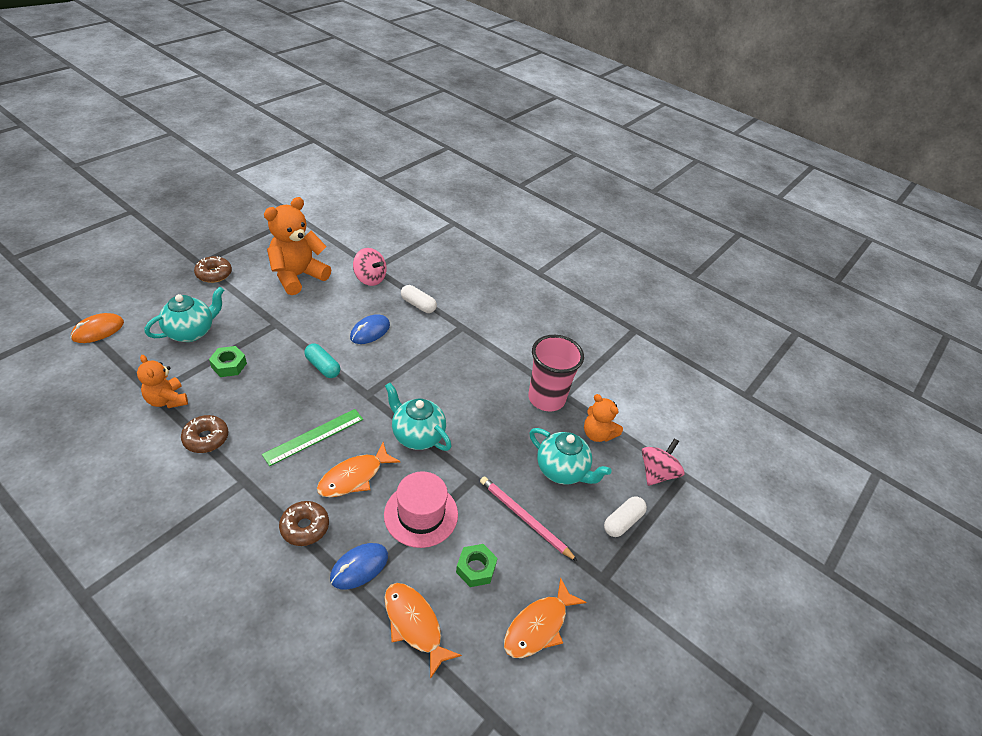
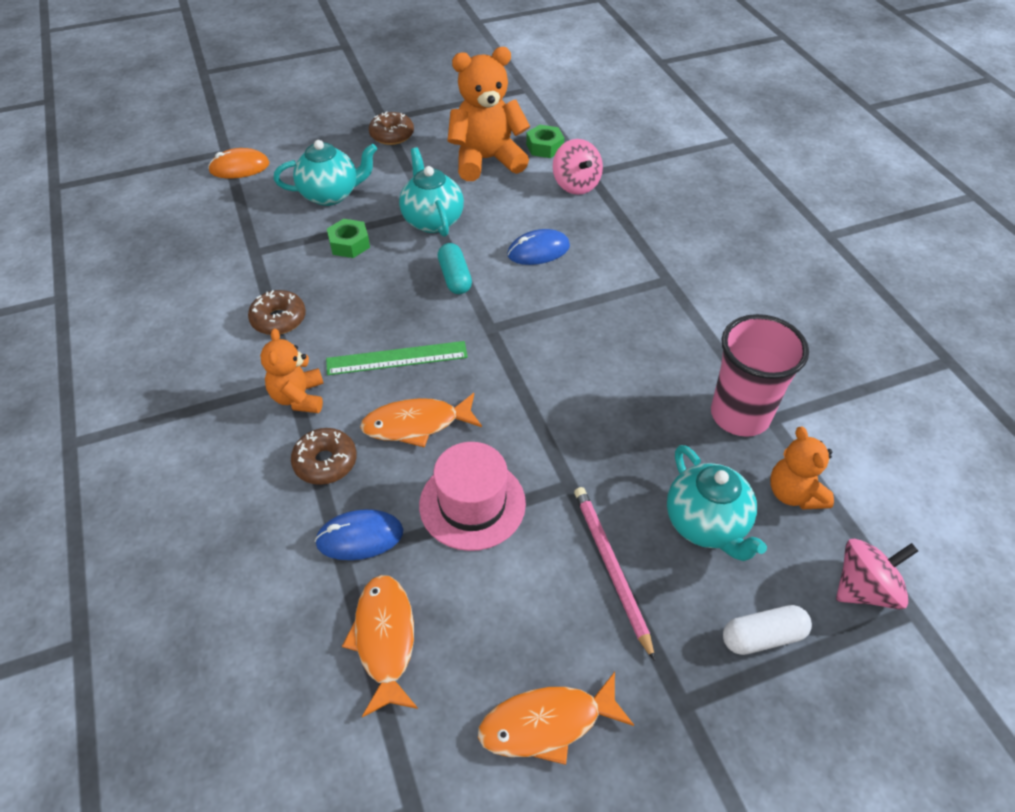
camera: 35 degrees right, 5 degrees up
(167, 400) = (264, 263): orange teddy bear -> orange teddy bear (299, 397)
(417, 435) = (524, 401): turquoise teapot -> turquoise teapot (432, 220)
(418, 305) = (622, 234): white capsule -> none
(476, 568) = (504, 605): green nut -> green nut (544, 147)

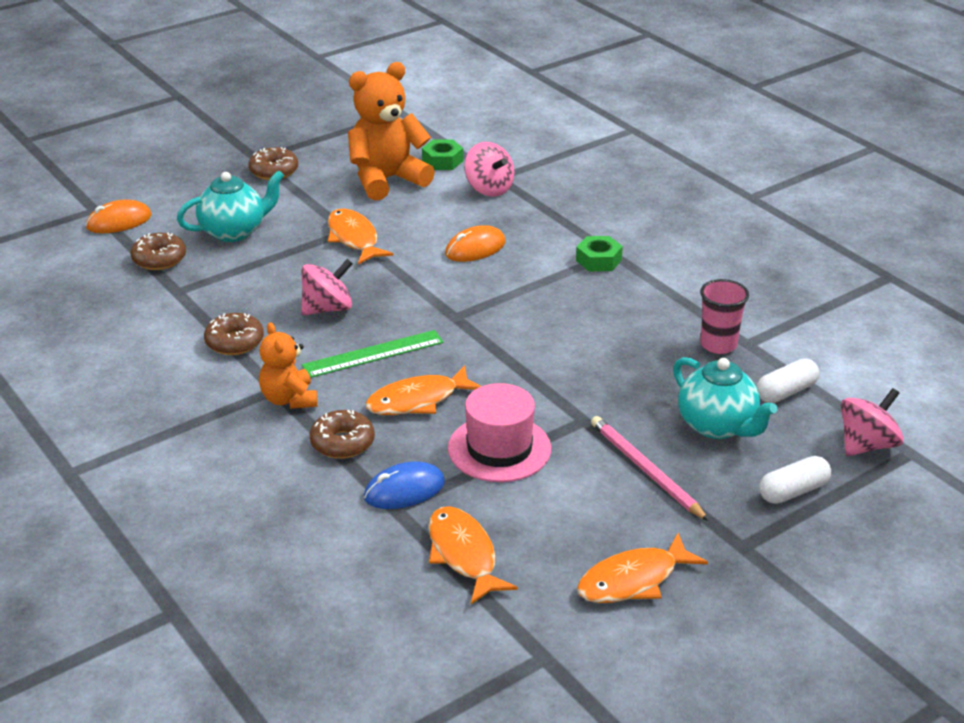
camera: 15 degrees left, 15 degrees down
(255, 214) = (159, 259): none -> brown donut
(349, 244) = (276, 270): green nut -> green nut (598, 260)
(377, 296) = (327, 309): none -> pink spinning top
(432, 220) = (354, 238): turquoise teapot -> orange fish
(455, 277) = (400, 282): turquoise capsule -> none
(538, 251) = (475, 248): blue mouse -> orange mouse
(740, 415) = (718, 345): pink cup -> pink cup, size x0.63
(794, 493) = (786, 392): orange teddy bear -> white capsule

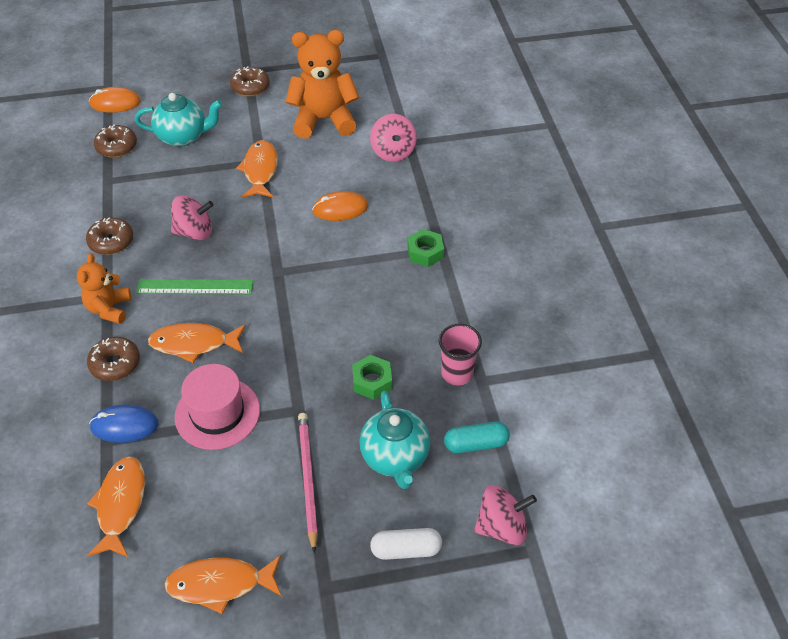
camera: 25 degrees right, 15 degrees up
(442, 161) = (378, 113): green nut -> green nut (372, 381)
(786, 392) = (476, 444): white capsule -> turquoise capsule

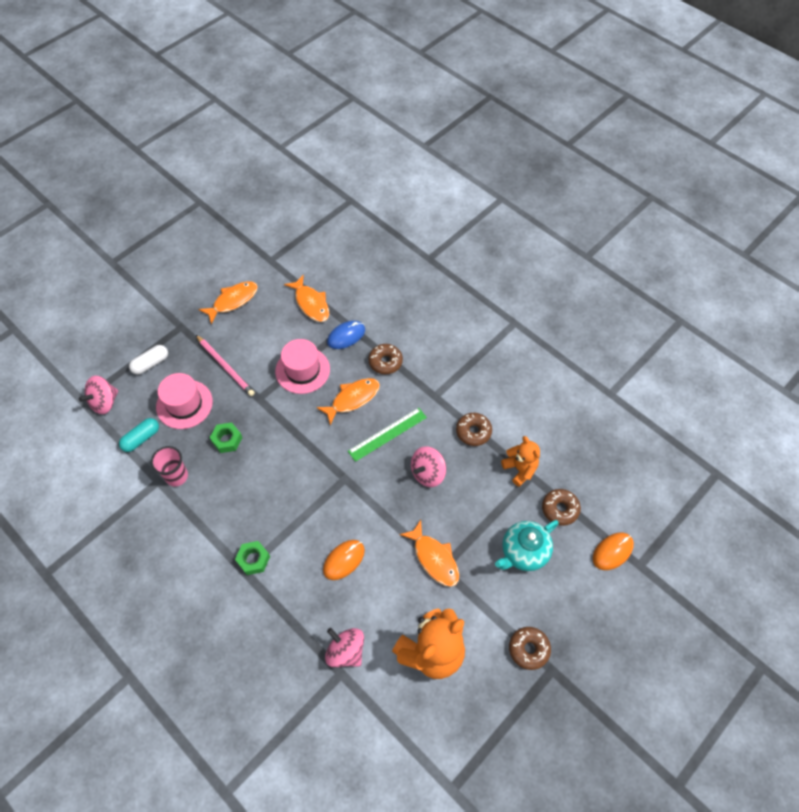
camera: 145 degrees right, 10 degrees up
(109, 309) = (424, 389): orange teddy bear -> orange teddy bear (520, 469)
(395, 457) = (184, 404): turquoise teapot -> pink hat

